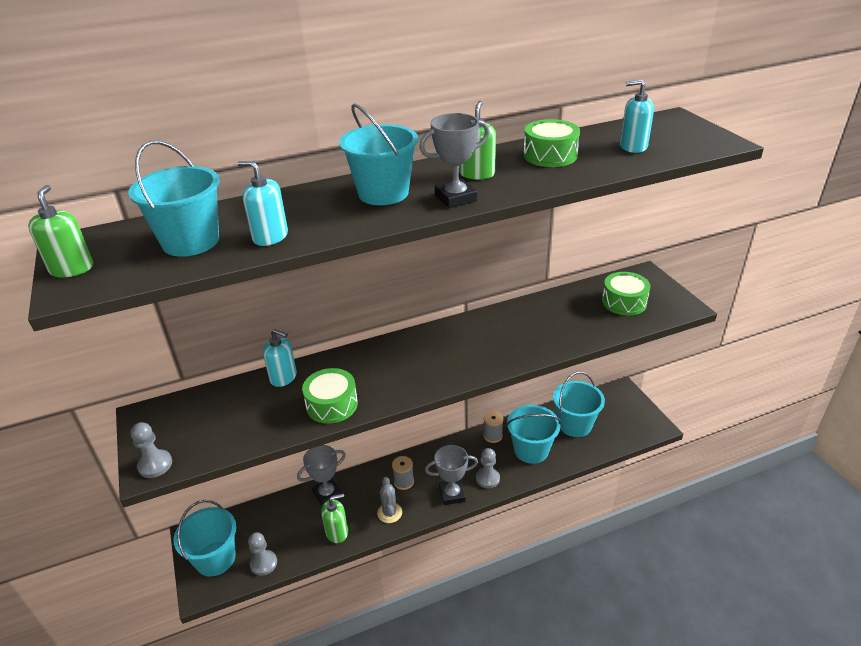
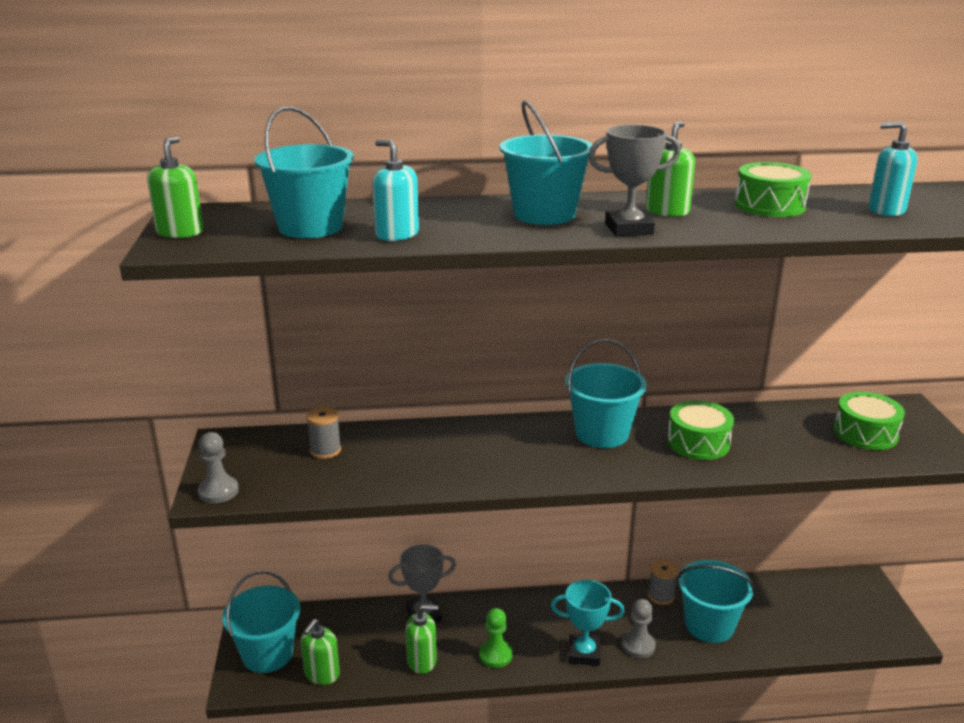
camera: 15 degrees right, 10 degrees down
(263, 563) = (322, 674): grey pawn -> green soap dispenser
(283, 377) = (393, 434): turquoise soap dispenser -> none
(332, 404) = (440, 472): green drum -> green drum (698, 442)
(389, 513) = (495, 655): grey cactus -> green pawn
(404, 482) = (525, 623): grey spool -> grey spool (325, 450)
(452, 494) = (584, 653): grey trophy -> turquoise trophy
(575, 425) = (781, 608): turquoise bucket -> turquoise bucket (602, 433)

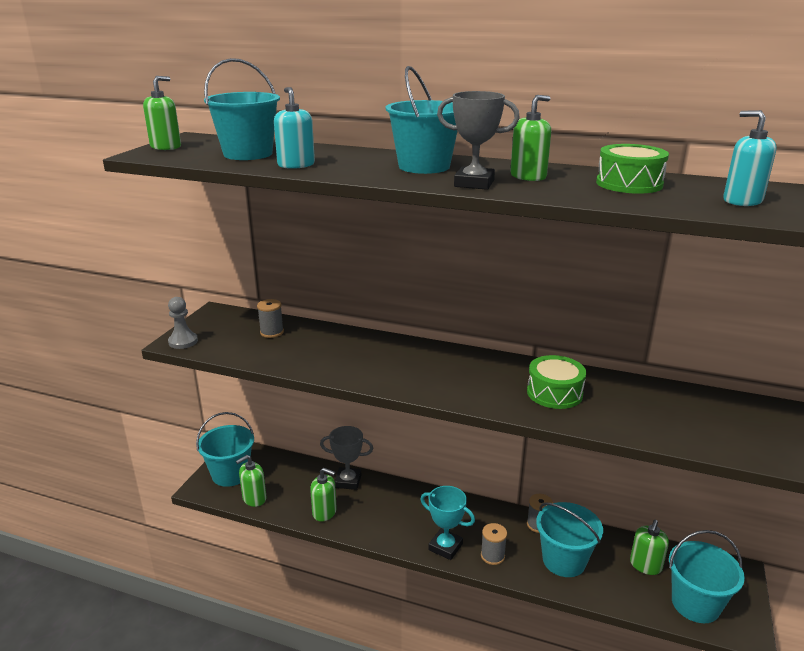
camera: 25 degrees right, 0 degrees up
(495, 655) = (378, 526): green pawn -> none
(602, 433) = (480, 367): turquoise bucket -> turquoise bucket (695, 604)
(638, 645) = (492, 556): grey pawn -> grey spool
(785, 603) = (645, 565): none -> green soap dispenser
(865, 433) = (722, 423): green drum -> none

